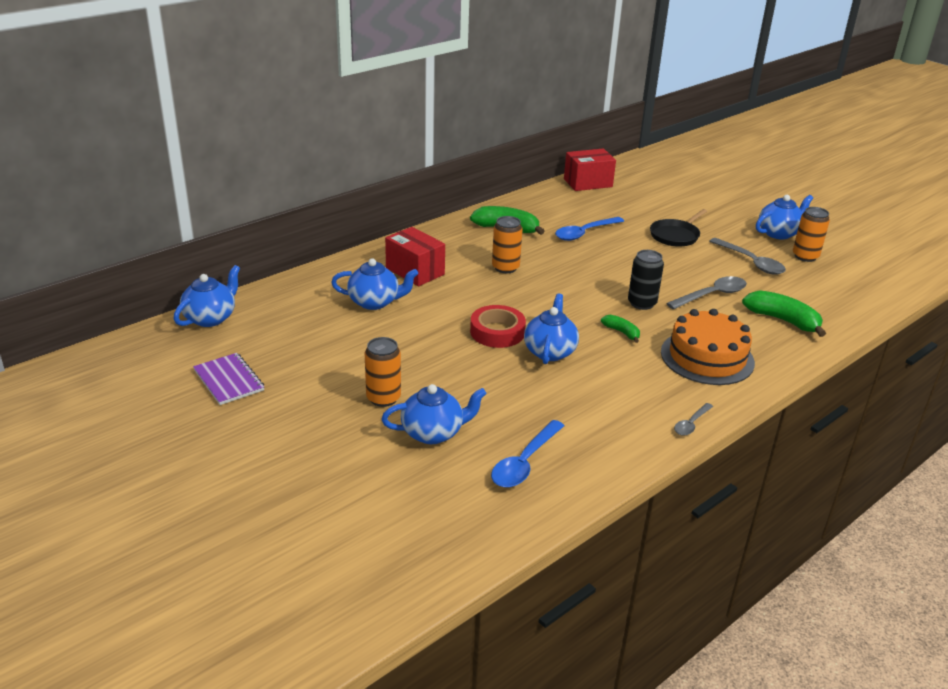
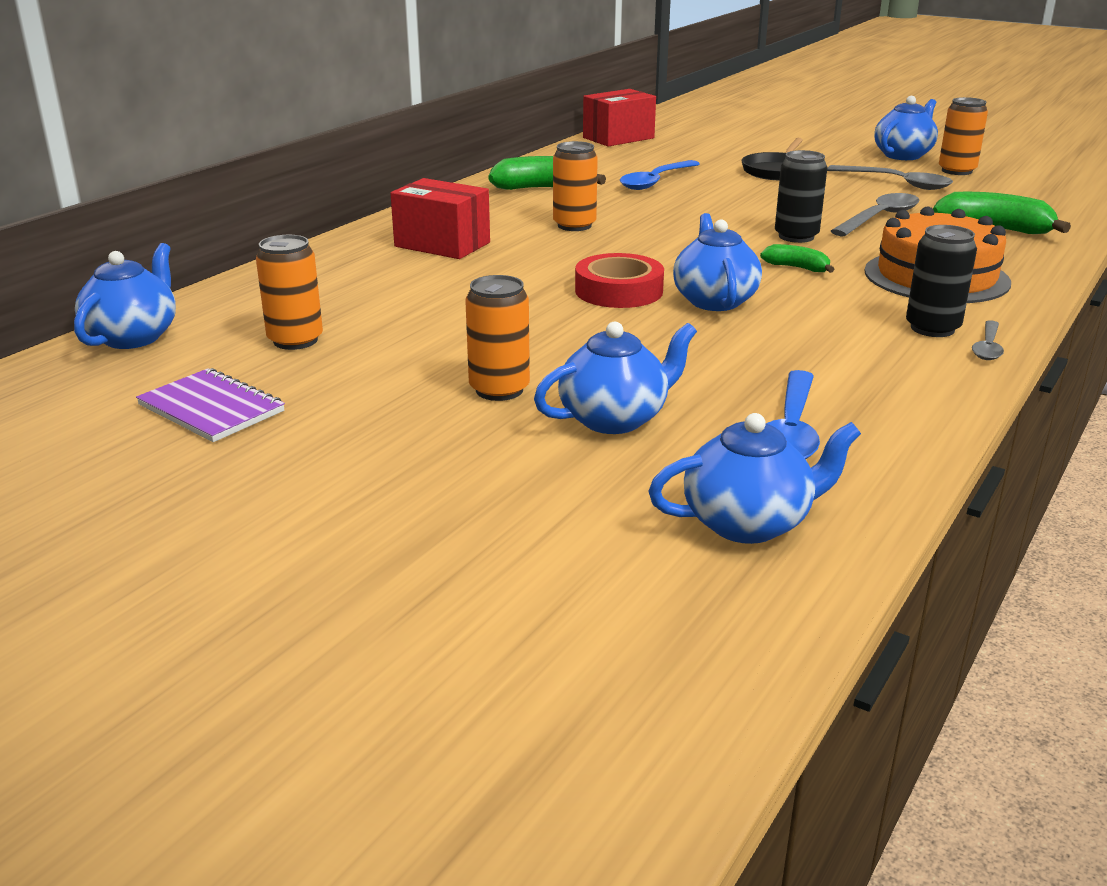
camera: 15 degrees left, 5 degrees down
(293, 337) = (295, 340): none -> orange can
(375, 302) = (403, 284): blue teapot -> blue teapot (748, 523)
(669, 401) = (932, 328): none -> black can

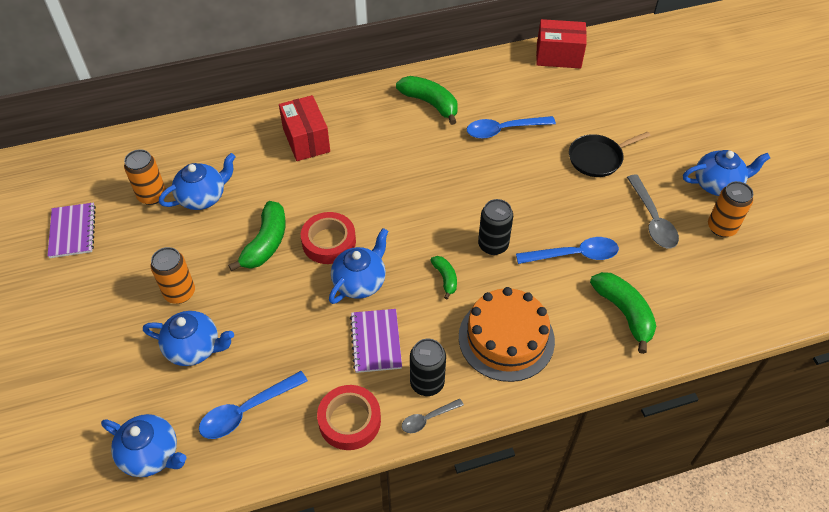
camera: 40 degrees right, 25 degrees up
(134, 337) = (101, 152): blue teapot -> blue teapot (203, 197)
(541, 317) = (266, 243): none -> green banana
(574, 225) = (393, 158): orange can -> none
(820, 327) = (376, 341): none -> purple notebook
(879, 218) = (574, 255): grey spoon -> blue spoon
(918, 383) = (349, 420): none -> red tape

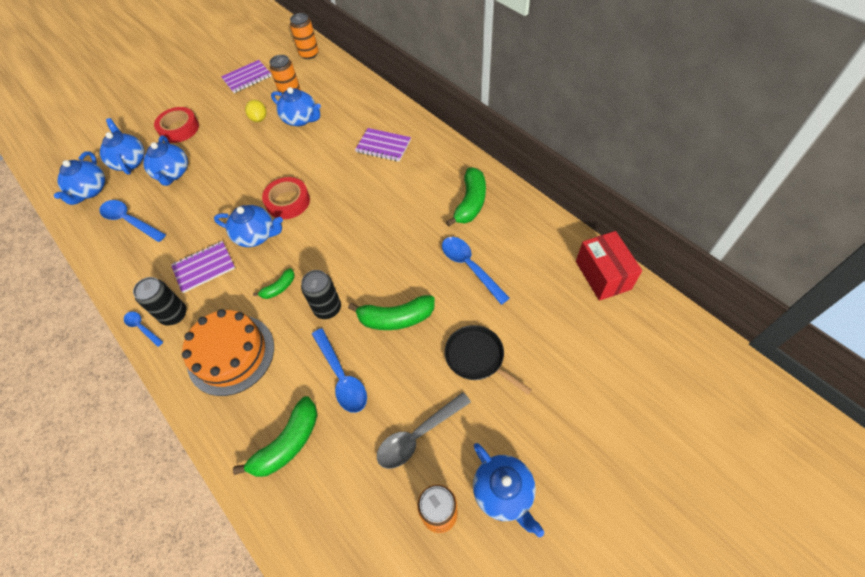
camera: 70 degrees right, 5 degrees up
(130, 396) = (130, 161): none -> blue teapot
(166, 237) = (259, 119): none -> yellow lemon
(180, 293) = (215, 146): orange can -> orange can (309, 54)
(266, 243) = (273, 168): green banana -> green banana (396, 318)
(306, 140) = (383, 146): red box -> purple notebook
(349, 420) = (132, 280): red tape -> red tape (179, 128)
(428, 419) = (142, 327): grey spoon -> blue spoon

